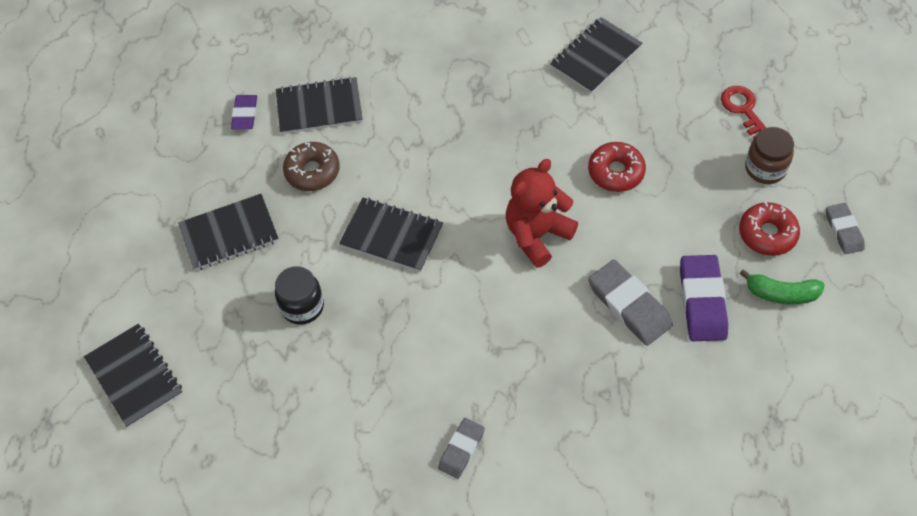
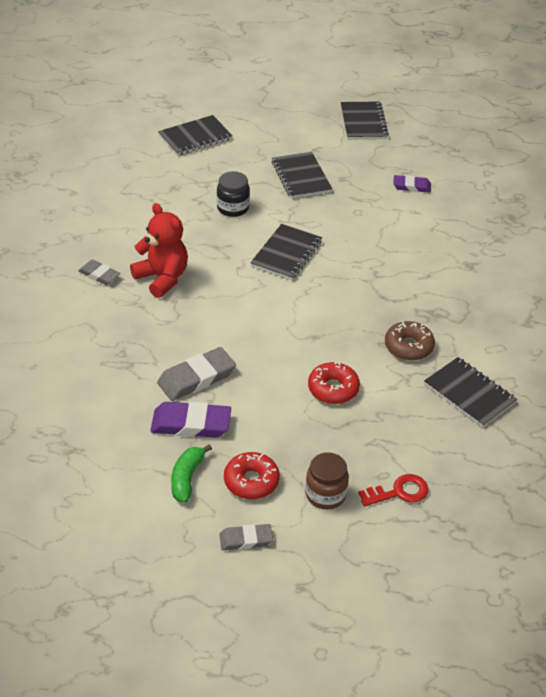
camera: 90 degrees right, 15 degrees down
(312, 171) = (353, 217): brown donut -> brown donut (408, 347)
(319, 107) = (416, 223): black notebook -> black notebook (363, 122)
(537, 235) = (274, 332): red teddy bear -> red teddy bear (162, 278)

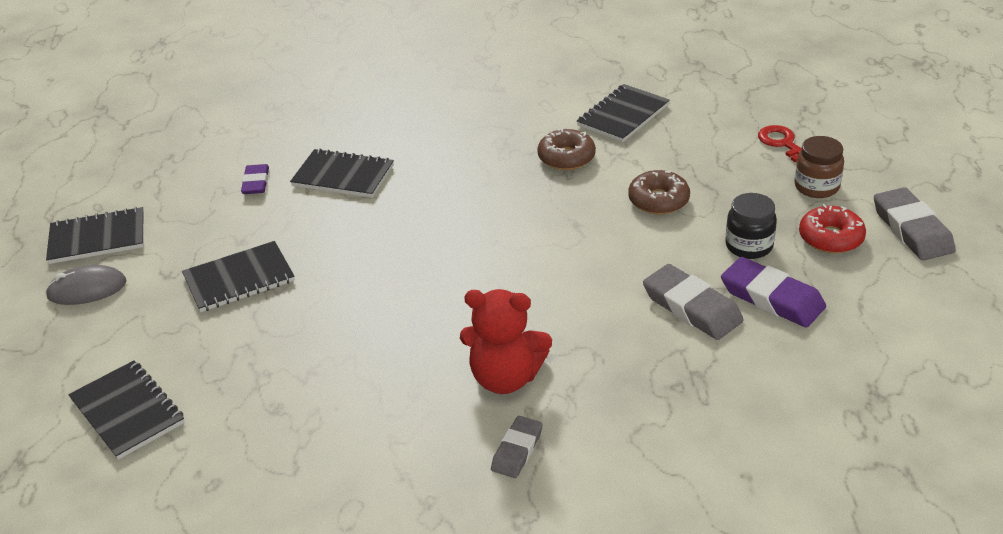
camera: 95 degrees left, 5 degrees down
(162, 278) = (505, 378): red teddy bear -> red teddy bear turned 120 degrees counterclockwise
(187, 478) = (857, 285): green banana -> none
(191, 424) = (772, 298): purple eraser -> purple eraser turned 45 degrees counterclockwise
(233, 208) = (323, 335): black jar -> black jar (749, 246)
(246, 540) = (912, 229): grey eraser -> grey eraser, size x1.64
(286, 254) = (420, 268): black notebook -> black notebook (343, 176)
(311, 120) = (87, 289): none -> grey mouse
(333, 389) = (658, 200): red donut -> brown donut

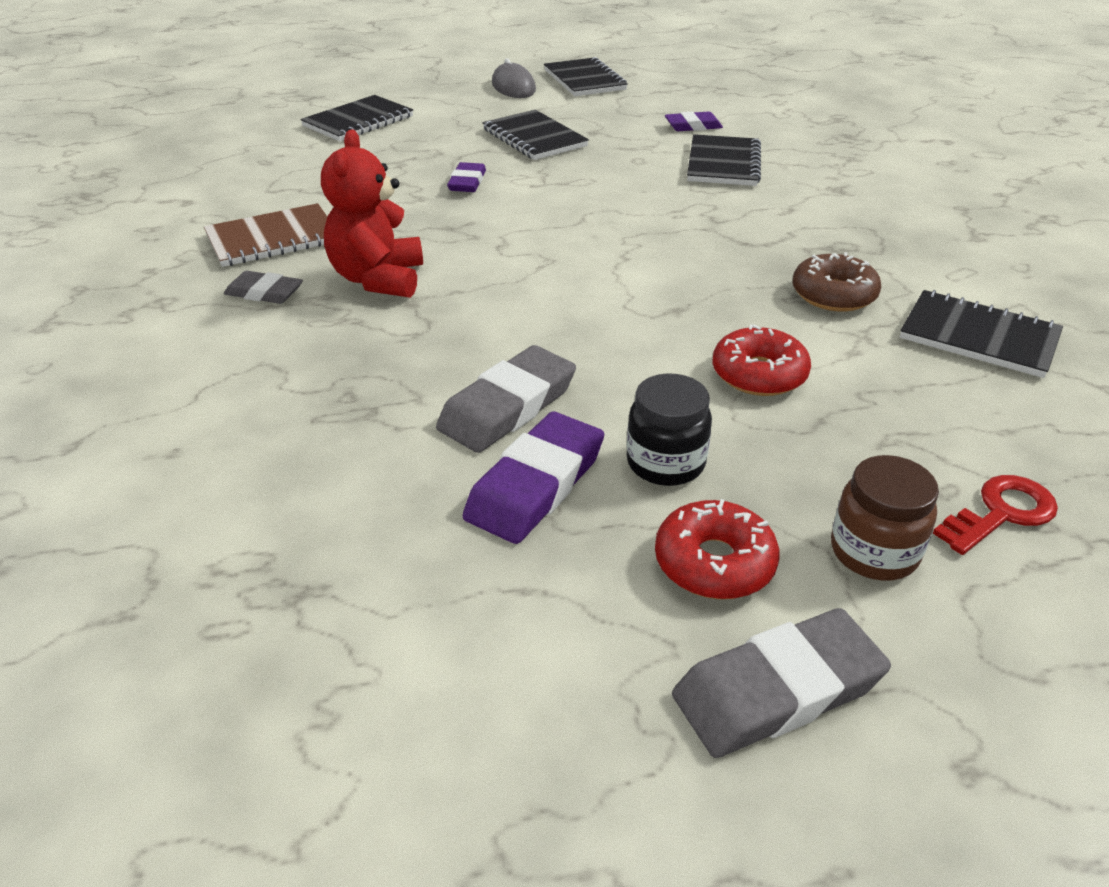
camera: 80 degrees right, 0 degrees up
(327, 325) = (467, 182): none -> purple eraser
(411, 456) = (273, 239): none -> brown notebook
(658, 200) = (759, 374): brown donut -> red donut

